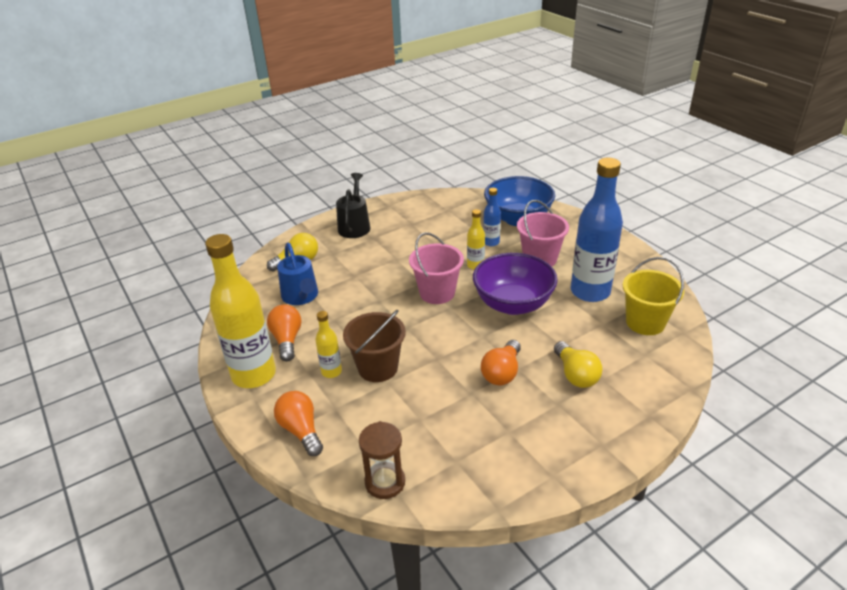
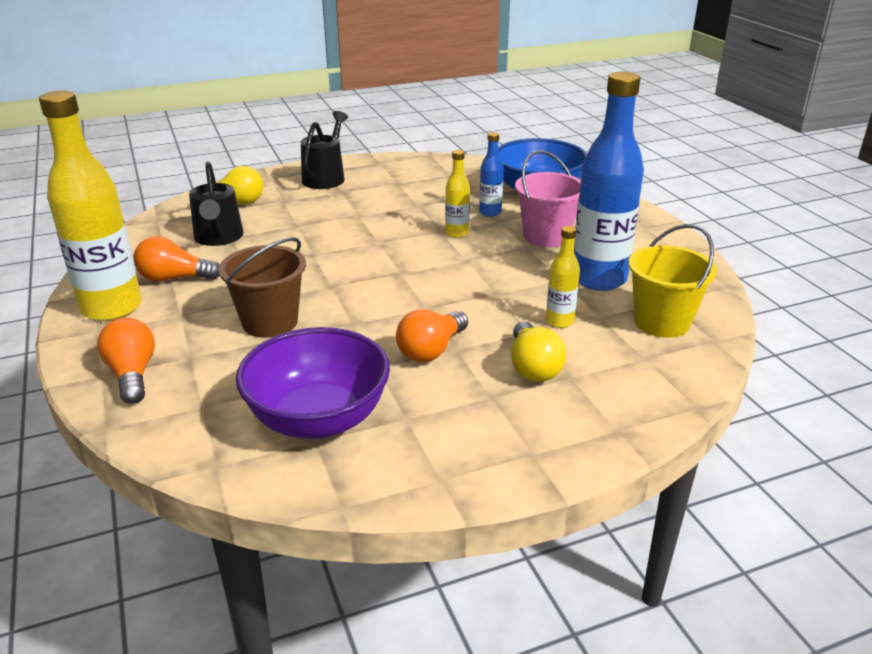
camera: 10 degrees right, 5 degrees down
(287, 340) = (174, 278): orange light bulb -> orange light bulb turned 90 degrees counterclockwise
(301, 297) = (218, 238): blue watering can -> black watering can
(331, 372) = (209, 318): yellow bottle -> yellow bottle (559, 321)
(385, 482) = (205, 448): brown hourglass -> none
(437, 293) = (391, 255): pink bucket -> none
(513, 304) = (485, 279): purple bowl -> purple bowl (318, 419)

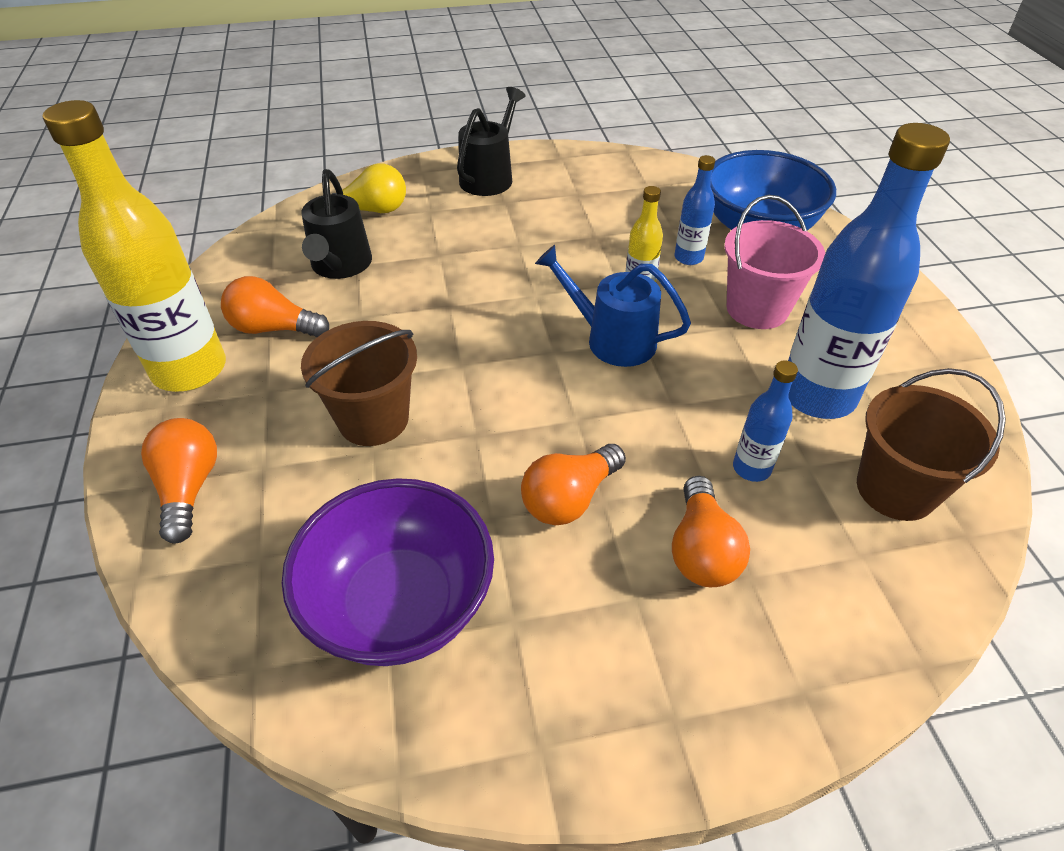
camera: 10 degrees right, 15 degrees up
(443, 262) = (612, 339): none -> blue watering can
(533, 367) = (701, 550): yellow light bulb -> orange light bulb
(559, 321) = (751, 468): yellow bottle -> blue bottle
(661, 322) = (895, 489): yellow bucket -> brown bucket

